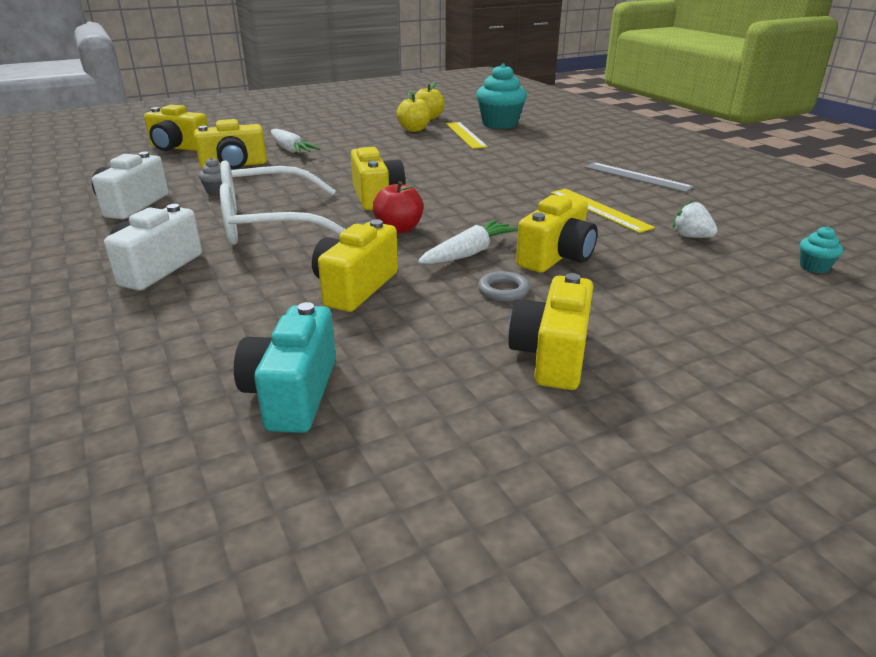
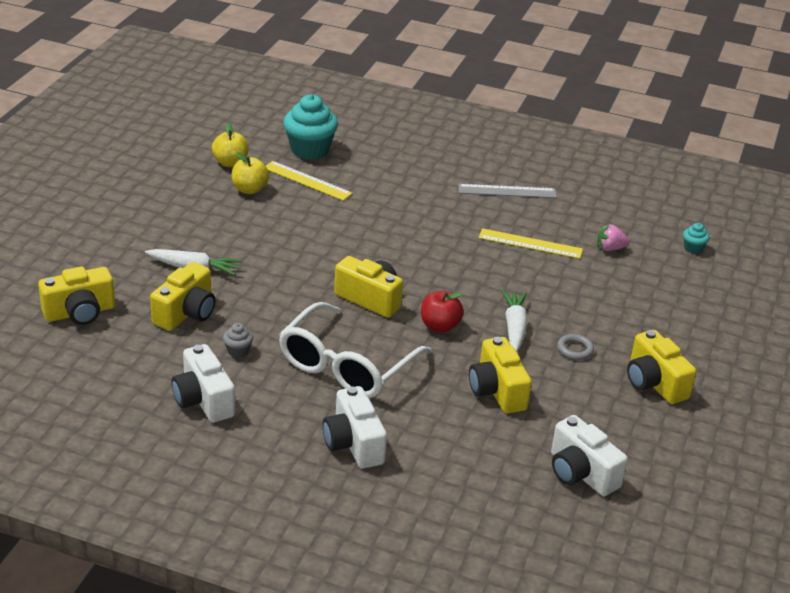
camera: 45 degrees left, 5 degrees up
(292, 393) = (581, 473): turquoise camera -> white camera
(556, 257) = (564, 305): yellow camera -> none
(691, 237) = (610, 248): white strawberry -> pink strawberry

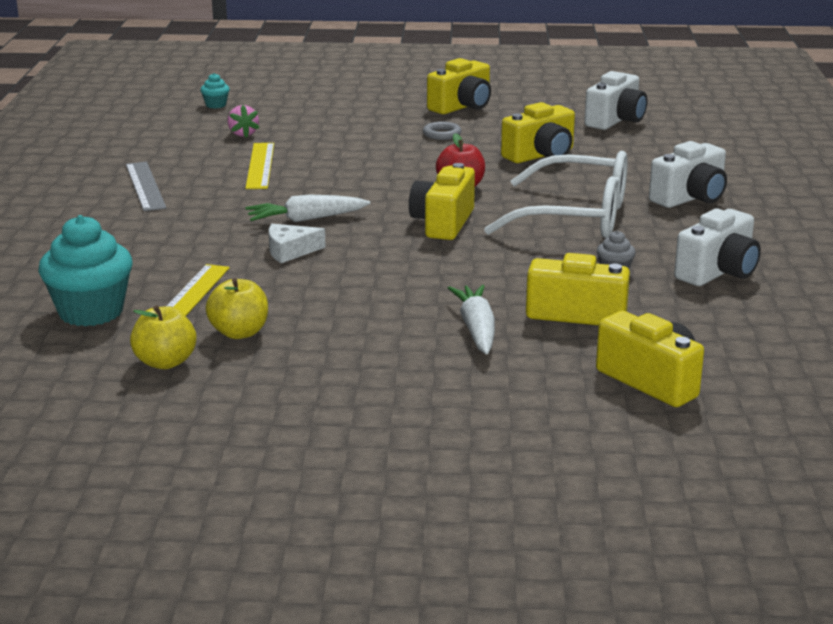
camera: 105 degrees left, 10 degrees down
(357, 226) = (290, 251): none -> white cheese
(514, 327) = (429, 158): white carrot -> white carrot (305, 219)

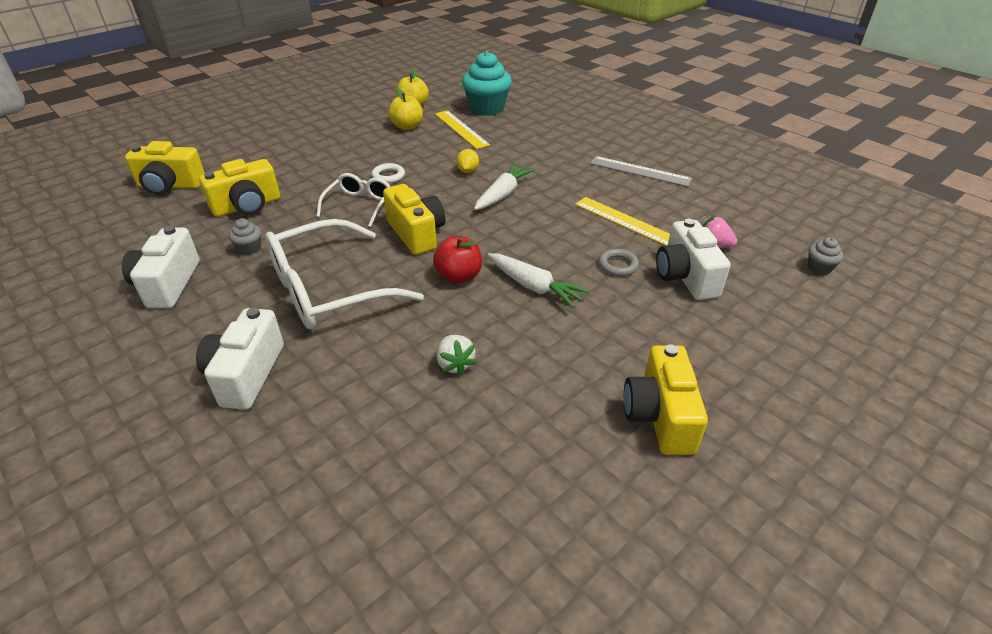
camera: 135 degrees right, 15 degrees up
(216, 105) = (819, 268): turquoise cupcake -> grey cupcake
(290, 251) = (468, 171): white cheese -> yellow lemon
(378, 281) = (388, 176): none -> white ring
(442, 134) = (587, 343): grey ring -> grey ring (618, 265)
(456, 266) = (359, 205): none -> white glasses
(476, 329) = (295, 174): white carrot -> white carrot (534, 287)
(541, 155) = (455, 364): yellow camera -> white strawberry
(616, 120) = (464, 512): white camera -> white camera (685, 277)

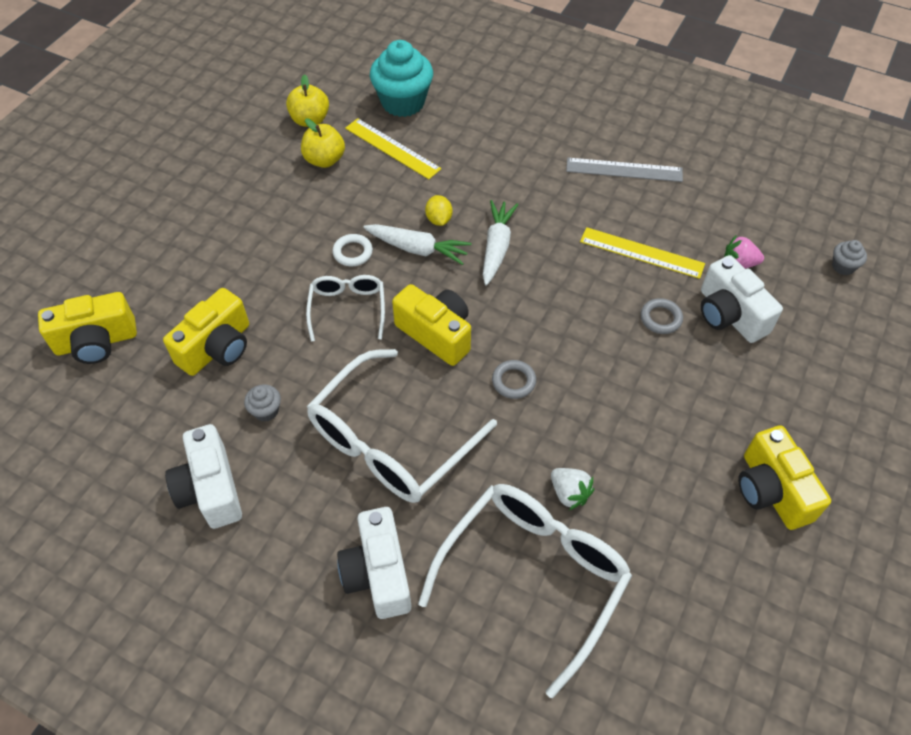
camera: 20 degrees left, 15 degrees up
(379, 416) = (533, 576): none -> white glasses
(459, 276) = (513, 381): red apple -> grey ring
(534, 287) = (595, 372): white carrot -> white carrot (418, 249)

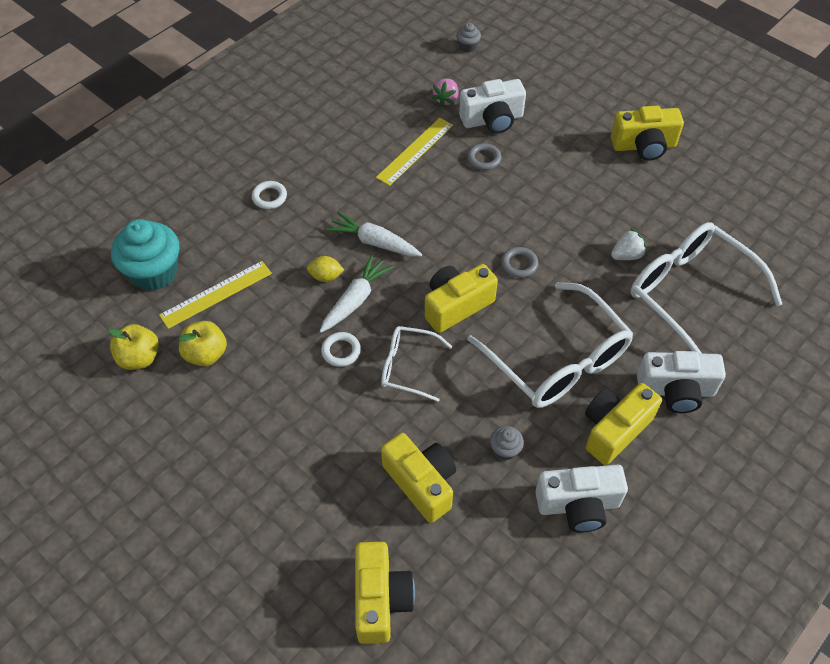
camera: 75 degrees left, 0 degrees up
(310, 512) = (614, 429): none -> yellow camera
(523, 153) = (269, 197): none -> white ring
(624, 170) = (320, 136): grey ruler -> none

